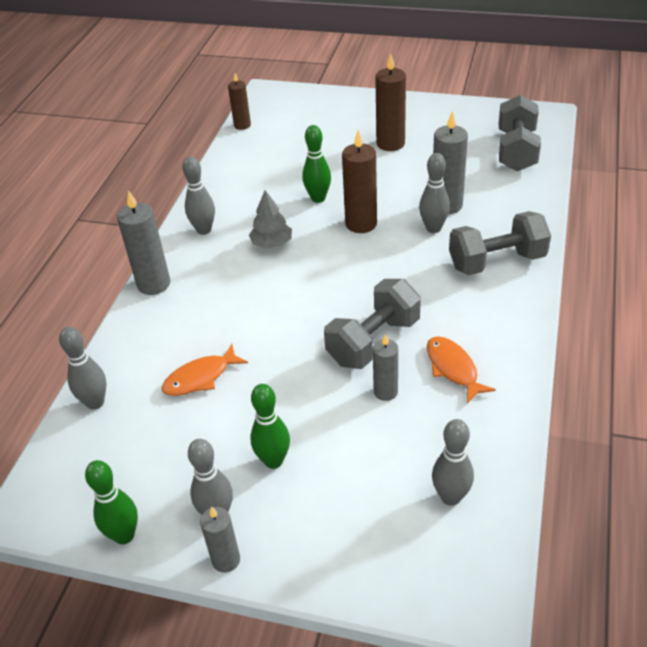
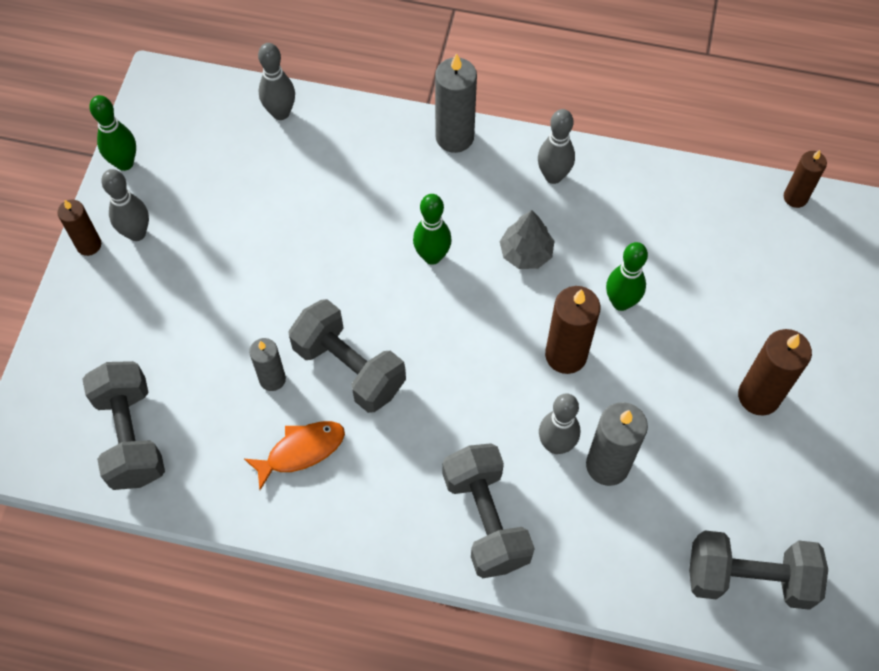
camera: 85 degrees right, 20 degrees up
(200, 377) = (307, 200): orange fish -> none
(226, 560) = (89, 245): grey candle -> brown candle
(273, 461) = (192, 276): green bowling pin -> green bowling pin (432, 256)
(450, 497) = (131, 436): grey bowling pin -> grey dumbbell

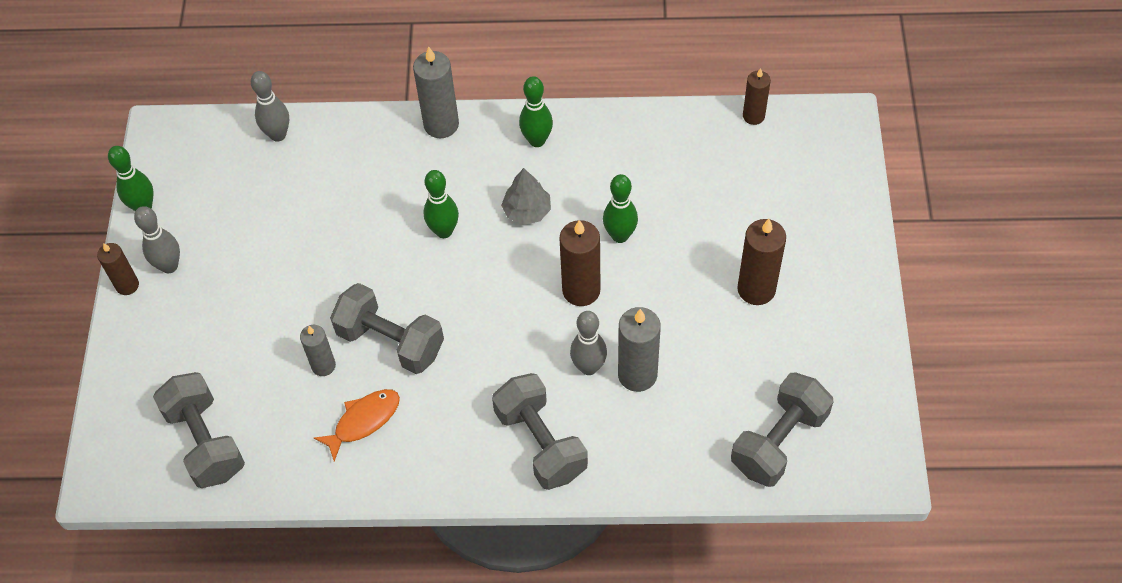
camera: 10 degrees left, 5 degrees down
(553, 176) = (537, 140): grey bowling pin -> green bowling pin
(749, 578) = (779, 441): grey dumbbell -> grey dumbbell turned 45 degrees counterclockwise

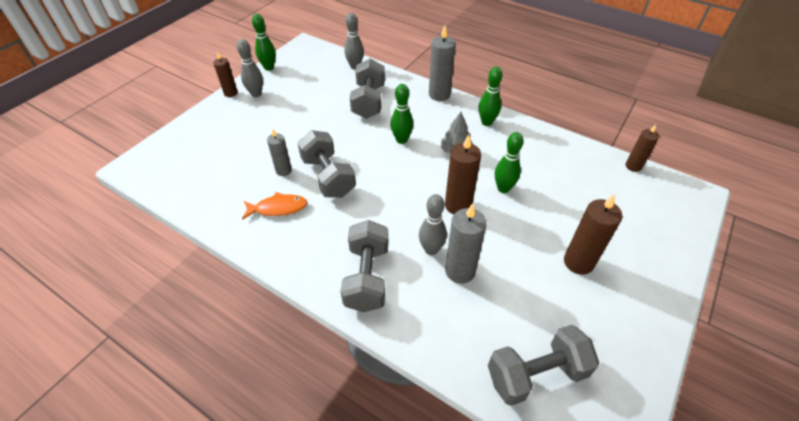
camera: 30 degrees right, 10 degrees down
(205, 441) = (193, 175): grey dumbbell -> grey dumbbell (368, 101)

